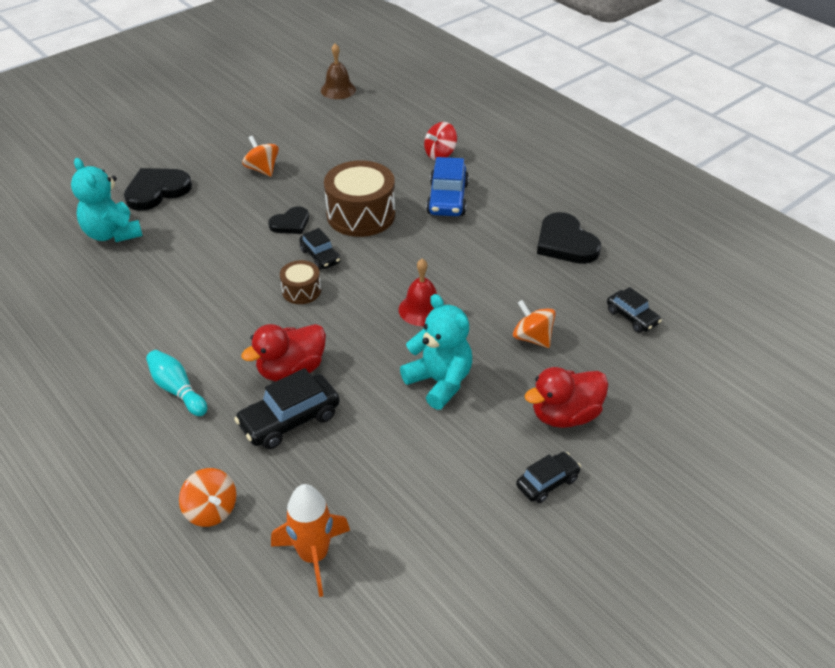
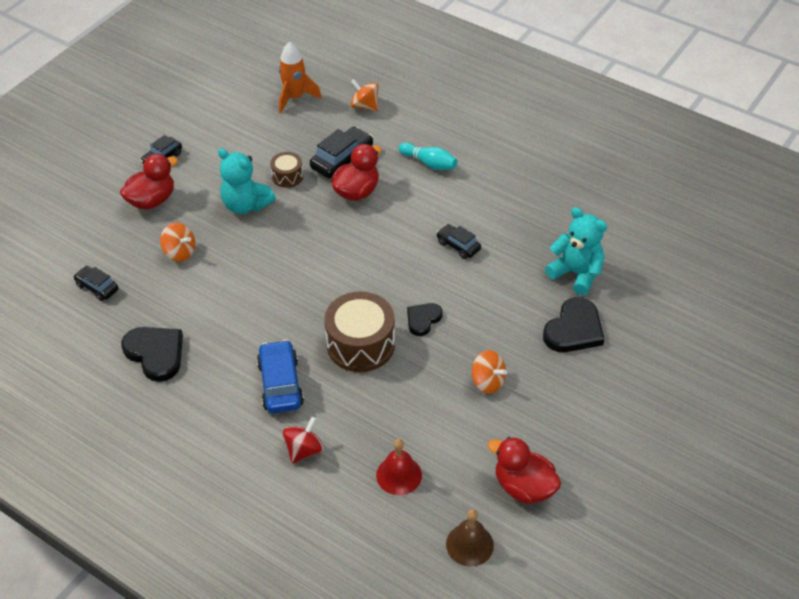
camera: 165 degrees right, 5 degrees up
(279, 109) = (523, 487): none -> red duck
(301, 291) = (379, 254): brown drum -> brown drum (287, 176)
(320, 256) = (379, 290): black car -> black car (458, 246)
(421, 309) = (274, 258): red bell -> red bell (399, 475)

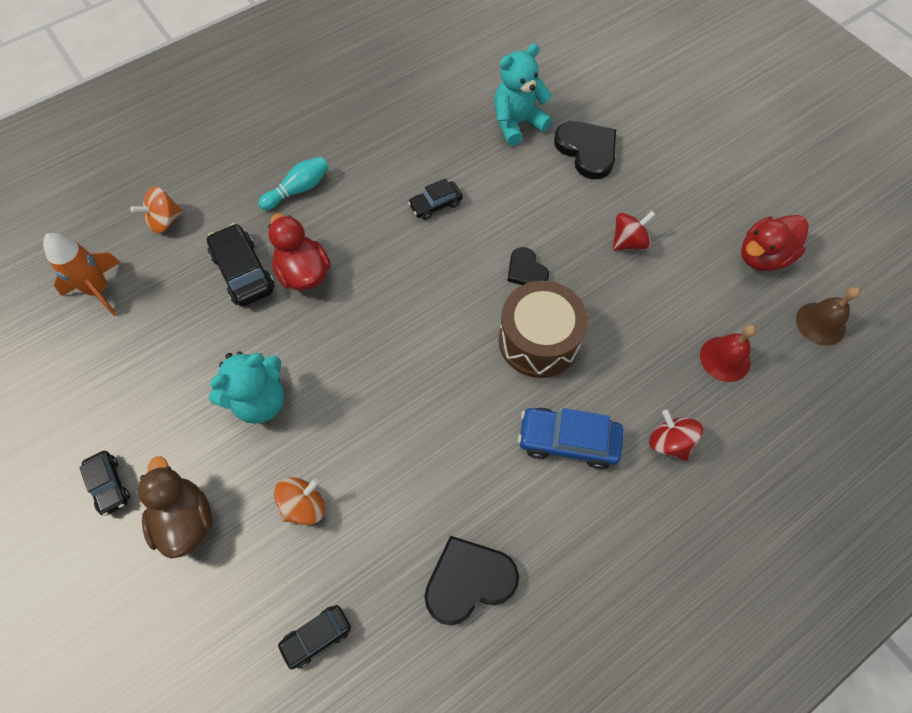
camera: 70 degrees left, 15 degrees up
(152, 200) = (186, 520): red duck -> brown duck
(287, 176) = (236, 339): brown drum -> none
(487, 382) = (628, 242): orange spinning top -> red spinning top

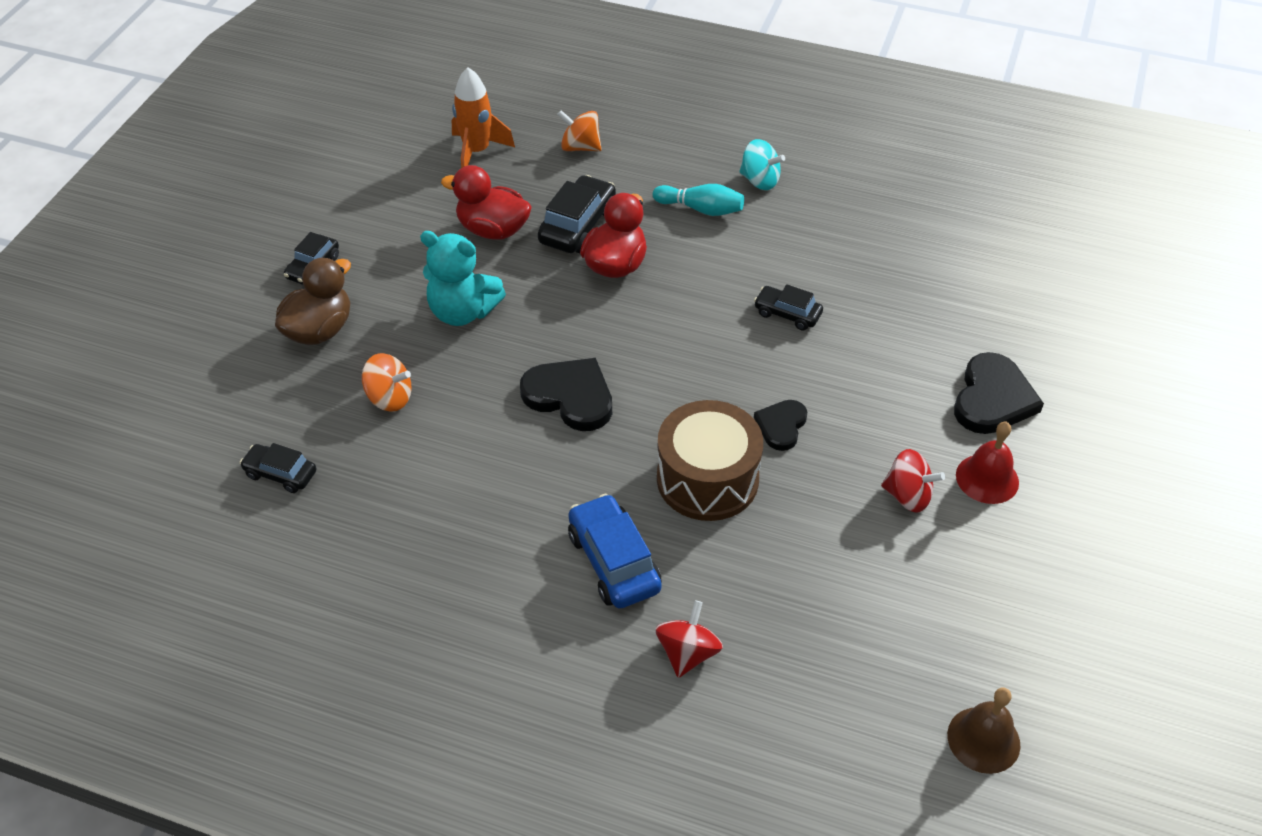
camera: 55 degrees right, 15 degrees down
(304, 141) = (759, 181): none -> turquoise spinning top
(468, 581) = (407, 555): black heart -> black heart (570, 396)
(517, 123) = (962, 322): turquoise teddy bear -> none
(725, 359) = (840, 659): red bell -> red bell (987, 478)
(763, 256) = (1022, 636): red duck -> red duck (493, 230)

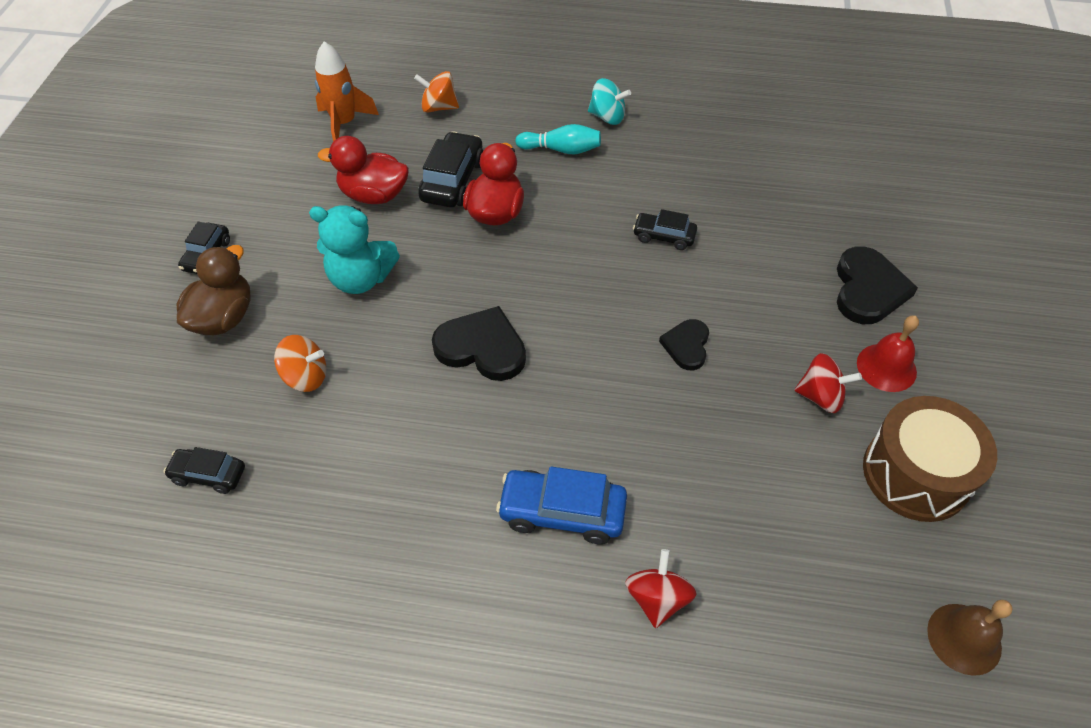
camera: 10 degrees left, 5 degrees up
(614, 562) = (562, 512): blue car -> blue car turned 45 degrees counterclockwise
(707, 479) = (631, 410): brown drum -> brown drum (916, 473)

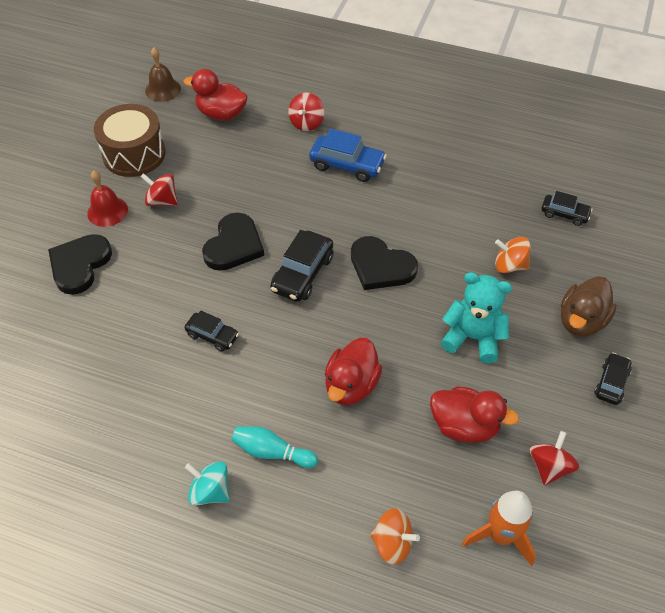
camera: 170 degrees left, 0 degrees up
(291, 175) = (549, 466): none -> red spinning top
(453, 180) = (387, 430): black car -> black car (302, 273)
(686, 346) = (234, 245): black heart -> black heart, size x1.65
(821, 592) = (221, 114): none -> red duck

